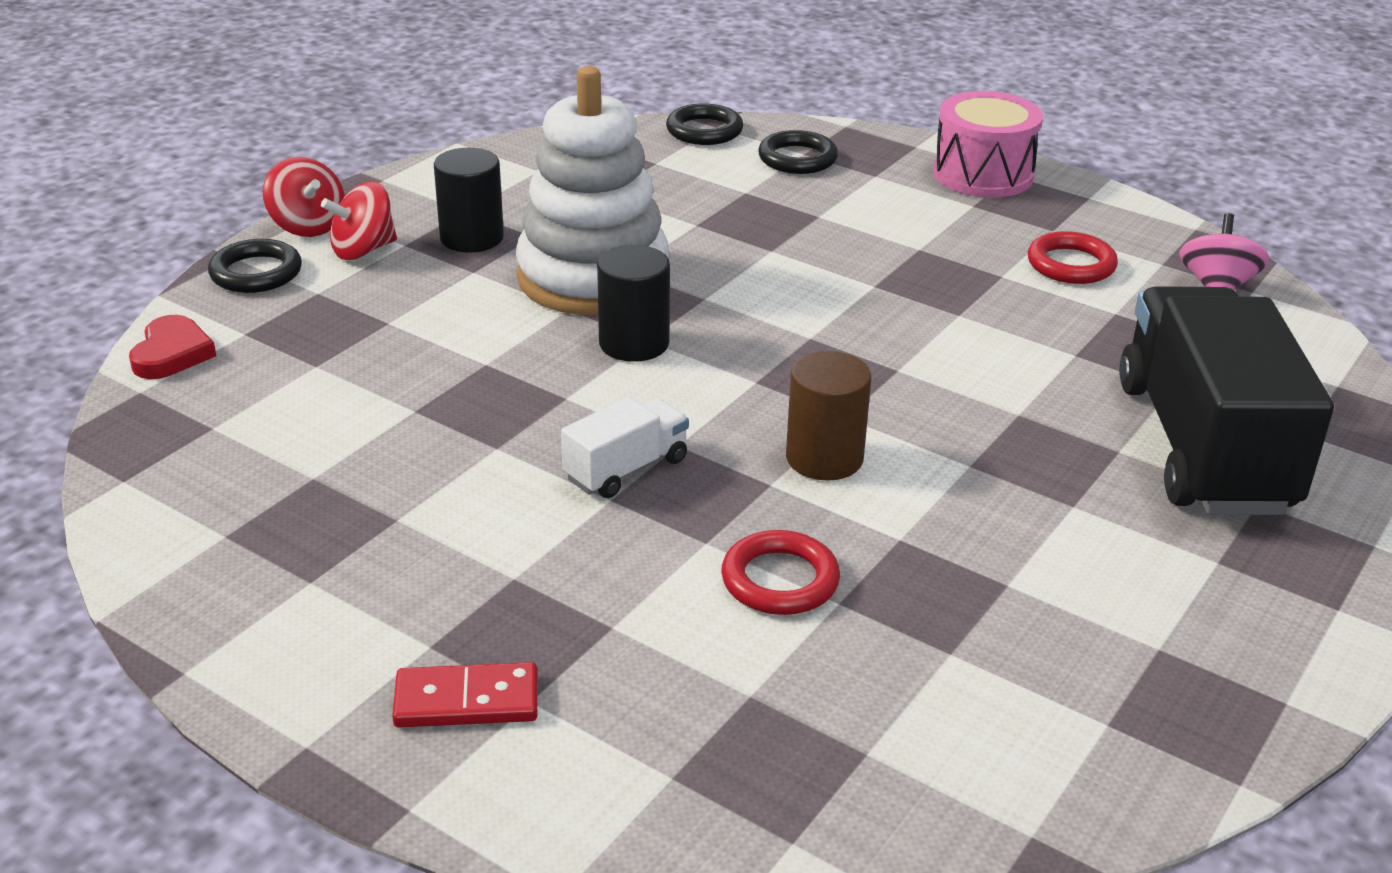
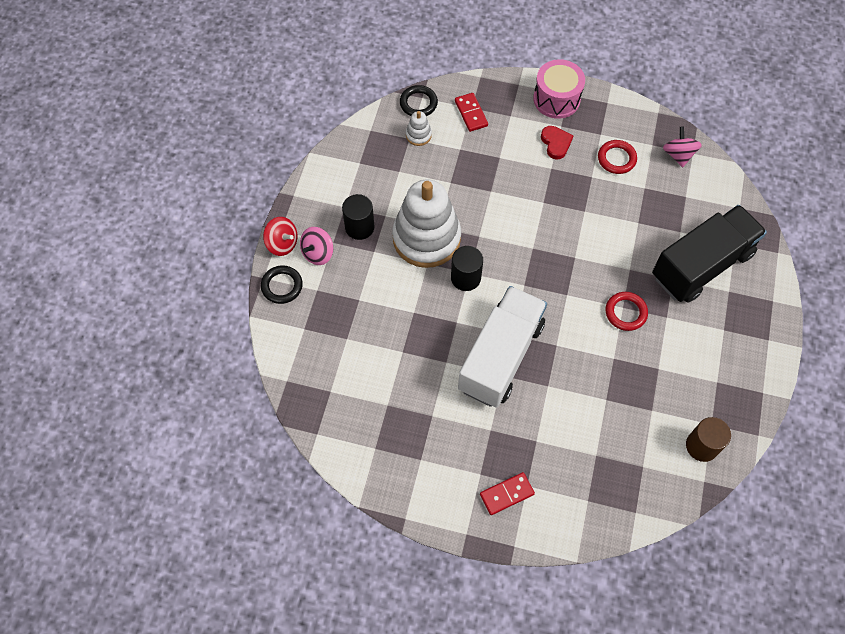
camera: 20 degrees left, 30 degrees up
(172, 354) = (283, 353): red heart -> red heart (556, 143)
(363, 250) = (318, 253): red spinning top -> pink spinning top
(626, 469) = (500, 356): white truck -> white truck, size x2.24
(676, 162) = (418, 135): none -> white stacking toy
(780, 580) = (582, 396): red ring -> red ring (625, 312)
(797, 159) = (471, 113): black ring -> red domino
(824, 458) = (569, 323): brown cylinder -> brown cylinder (702, 446)
(1203, 447) = (701, 265): black truck -> black truck turned 75 degrees clockwise

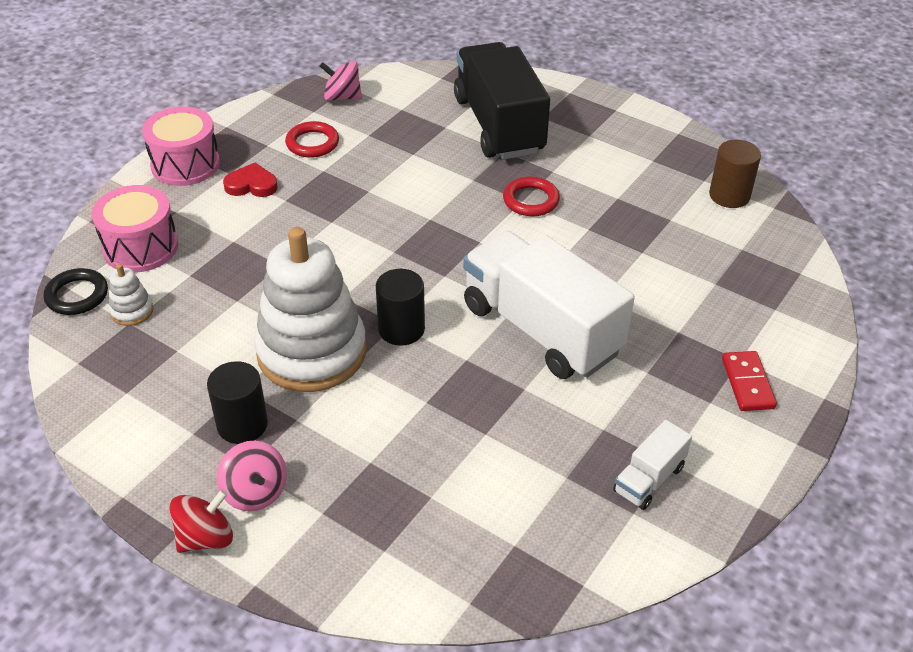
camera: 70 degrees left, 20 degrees down
(282, 286) = (287, 561): black ring -> none
(403, 451) = (649, 479): none -> white truck
(471, 113) = (140, 247): red domino -> pink drum

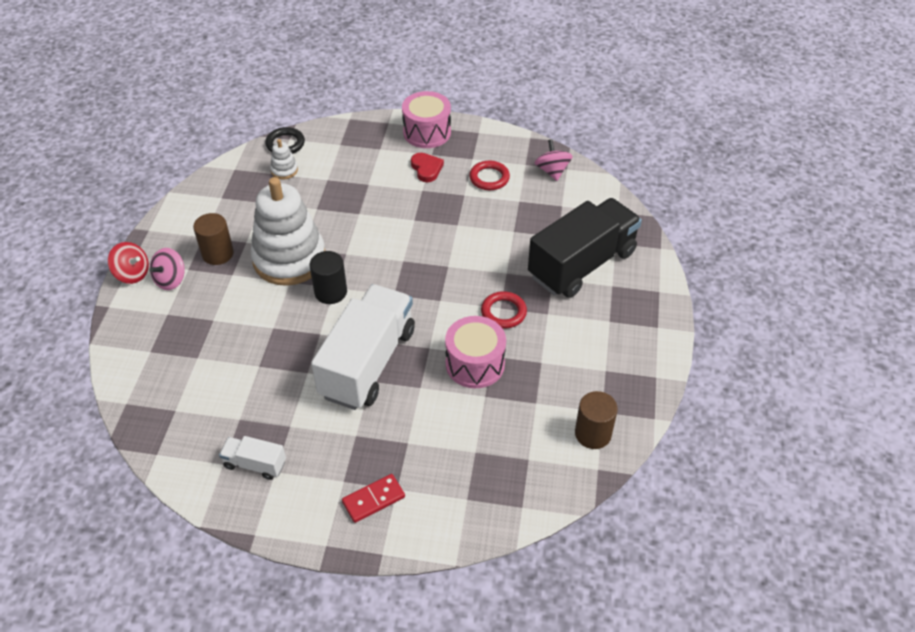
camera: 65 degrees right, 5 degrees up
(140, 247) = (339, 149): pink drum -> pink drum (475, 364)
(242, 425) = (218, 254): black cylinder -> brown cylinder

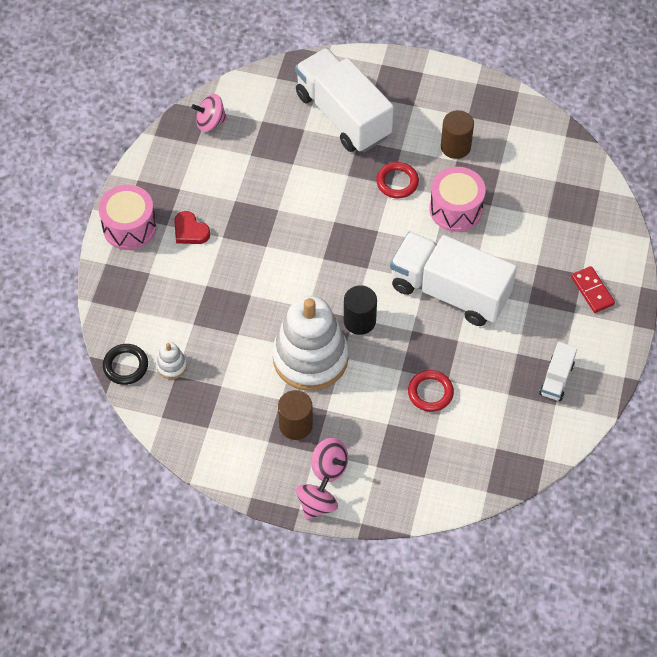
camera: 85 degrees left, 10 degrees up
(132, 274) = (317, 505): red spinning top -> pink spinning top
(426, 169) = (190, 231): red heart -> red heart turned 120 degrees counterclockwise
(489, 178) = (213, 176): red ring -> red ring (430, 392)
(582, 264) = (343, 115): black truck -> white truck
(593, 434) = (532, 134): brown cylinder -> brown cylinder (455, 146)

